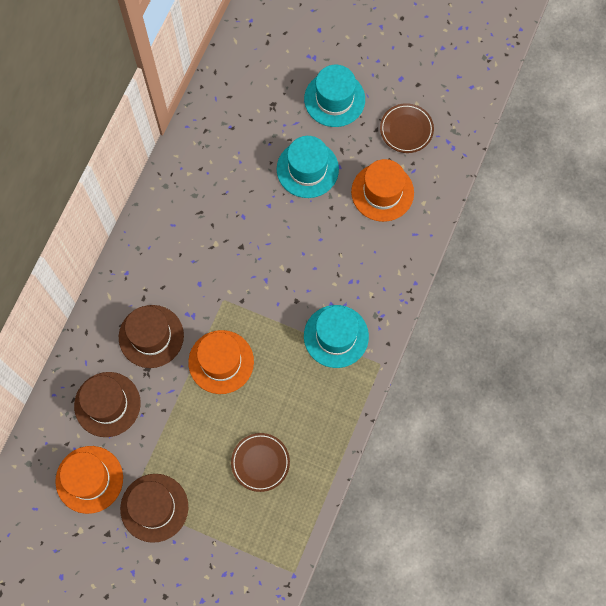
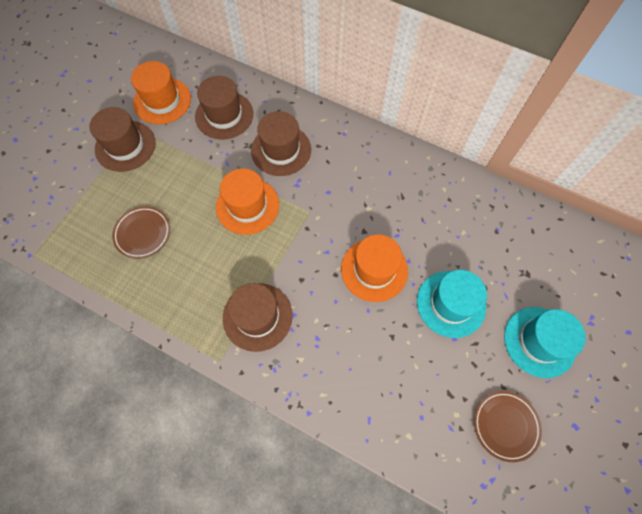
camera: 95 degrees right, 5 degrees down
(336, 336) = (257, 316): turquoise hat -> brown hat
(382, 192) = (423, 386): orange hat -> orange hat (374, 270)

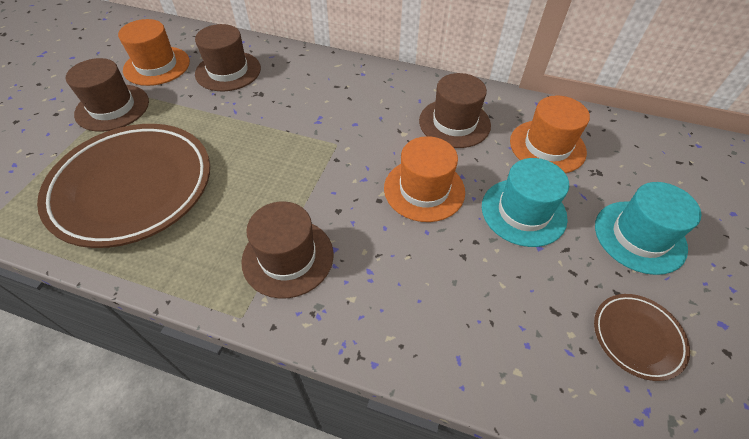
camera: 10 degrees left, 15 degrees down
(143, 233) = (133, 188): brown plate -> brown plate, size x2.22
(247, 206) = (262, 146): orange hat -> orange hat (547, 146)
(281, 150) = (295, 93): brown hat -> brown hat (454, 123)

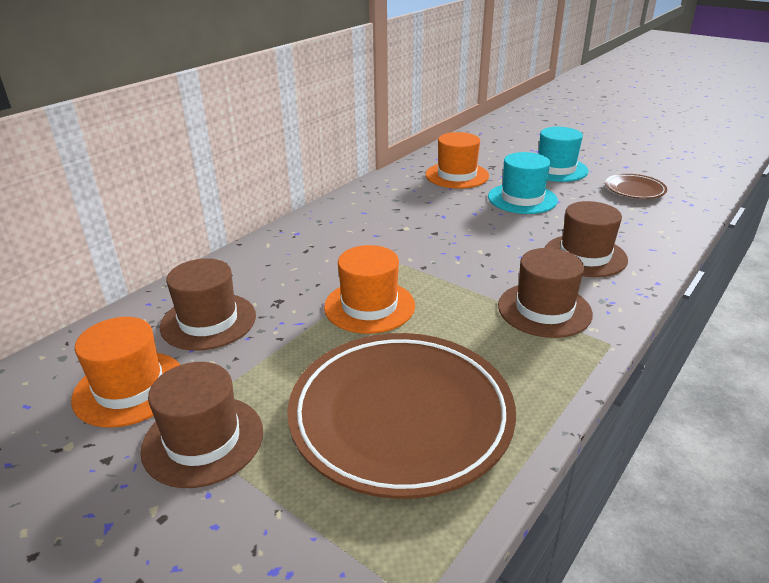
camera: 70 degrees left, 20 degrees down
(424, 189) = (483, 231): orange hat -> orange hat (369, 306)
(454, 123) = (406, 203): brown hat -> brown hat (585, 256)

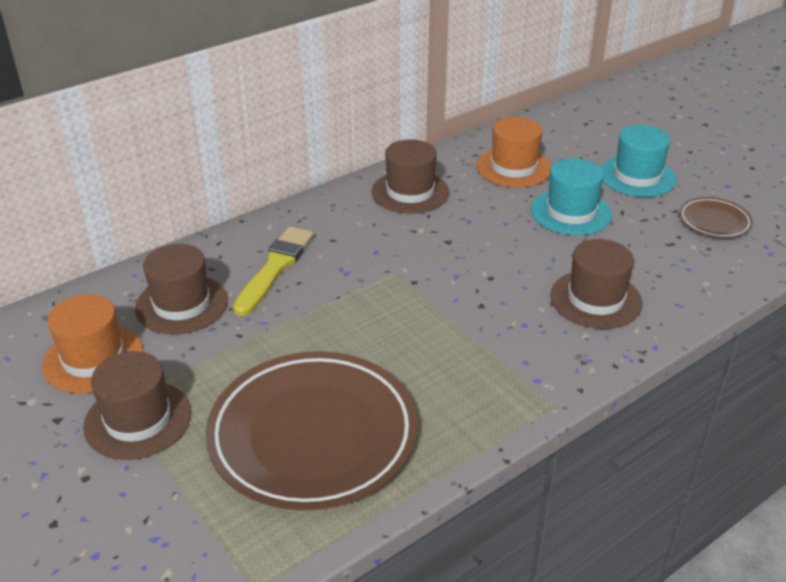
camera: 15 degrees right, 5 degrees up
(289, 276) = (275, 268): none -> yellow brush
(369, 306) = (338, 317): orange hat -> none
(544, 309) = (511, 355): brown hat -> brown hat (410, 192)

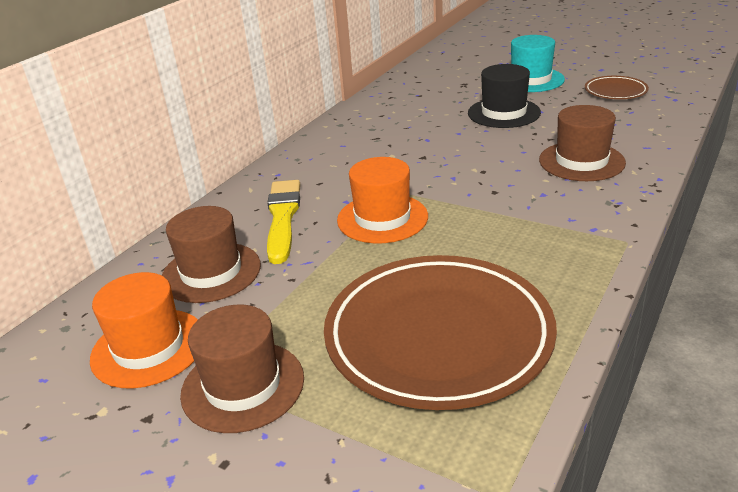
camera: 20 degrees left, 5 degrees down
(410, 192) = (358, 133): brown hat -> none
(513, 167) = (430, 97): orange hat -> orange hat (382, 218)
(571, 212) = (504, 113): turquoise hat -> black hat

